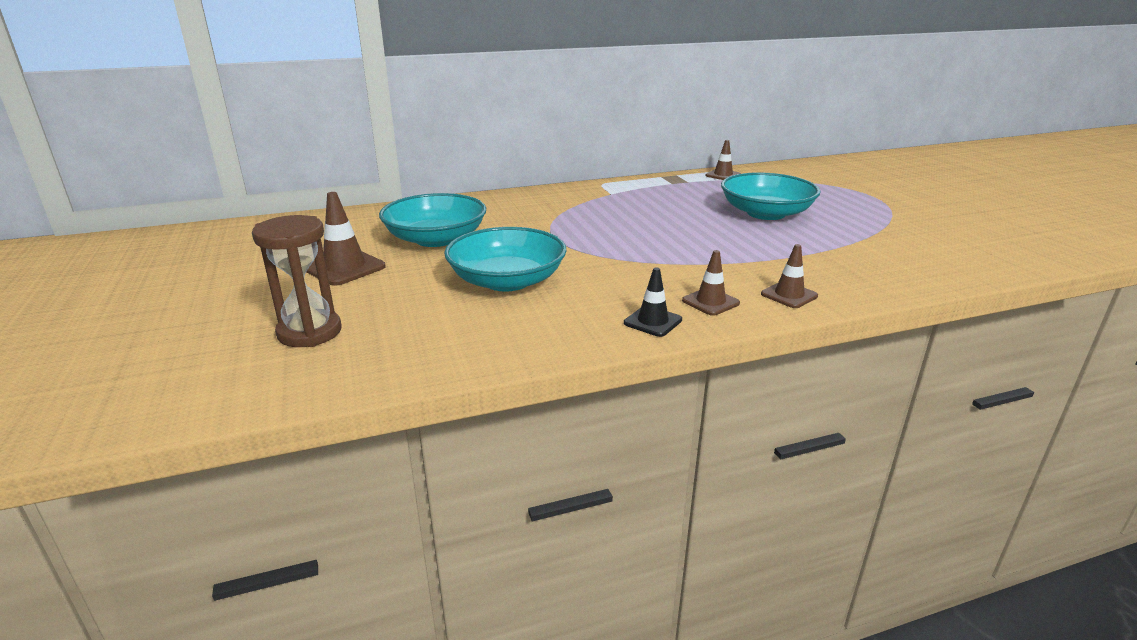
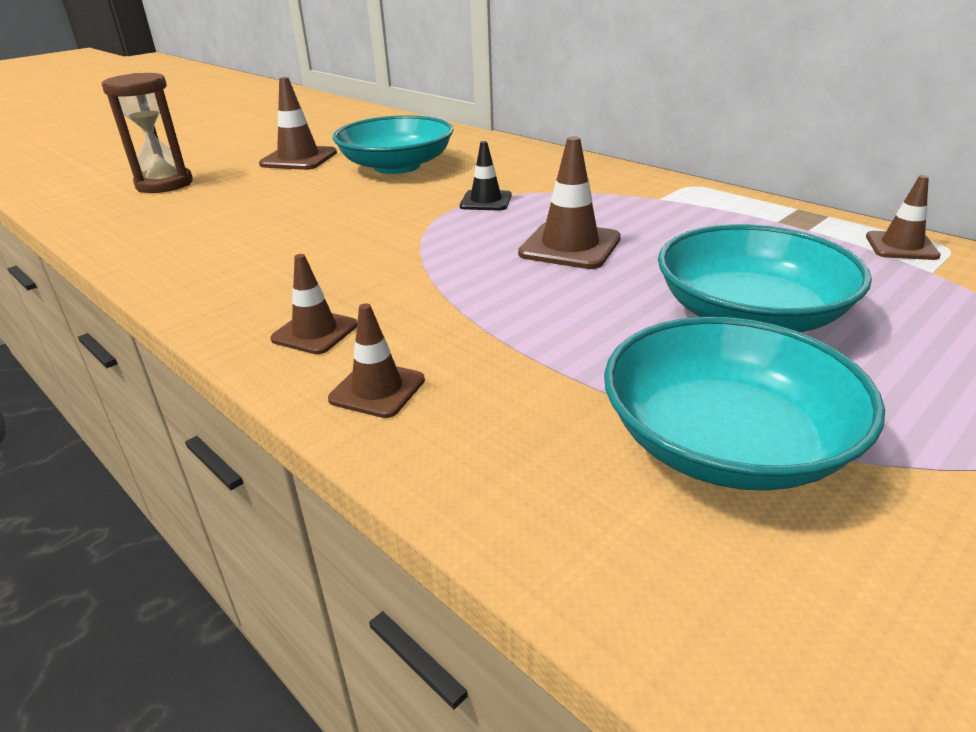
camera: 65 degrees right, 5 degrees up
(507, 281) = (310, 216): turquoise bowl -> turquoise bowl (725, 442)
(652, 321) = (236, 307): black traffic cone -> black traffic cone (486, 201)
(655, 225) = (570, 246): none -> brown traffic cone

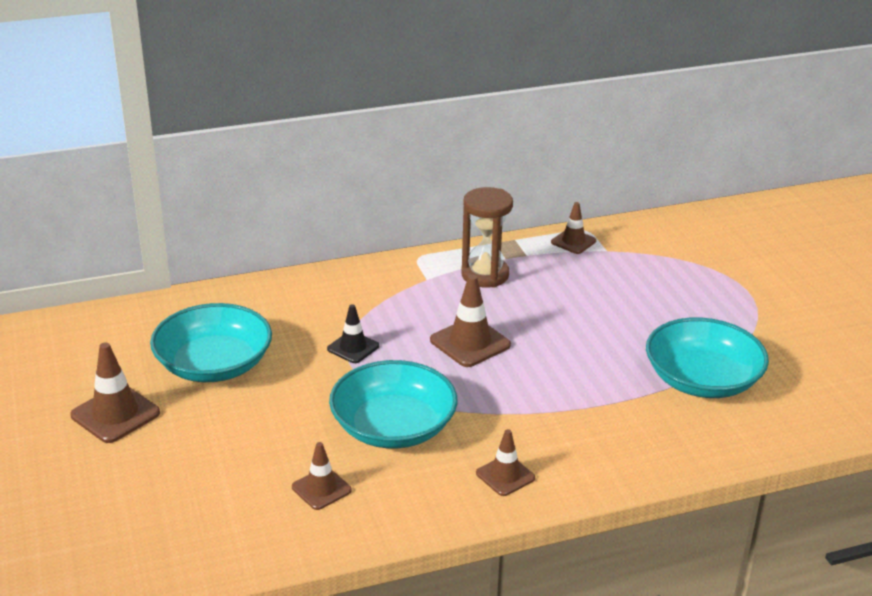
camera: 65 degrees left, 0 degrees up
(164, 184) = (91, 513): brown hourglass -> brown hourglass (485, 275)
(377, 389) = (590, 466): brown traffic cone -> brown traffic cone (321, 489)
(750, 314) = (605, 322): turquoise bowl -> turquoise bowl (393, 427)

